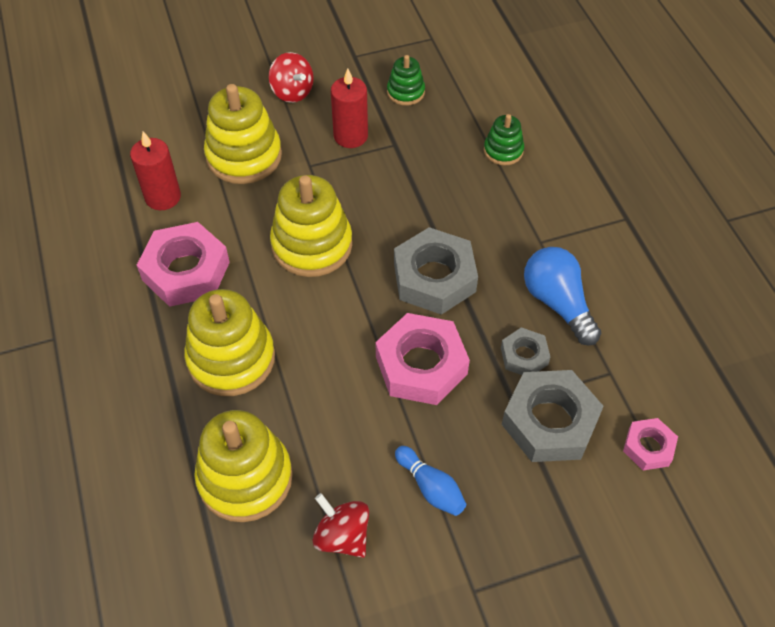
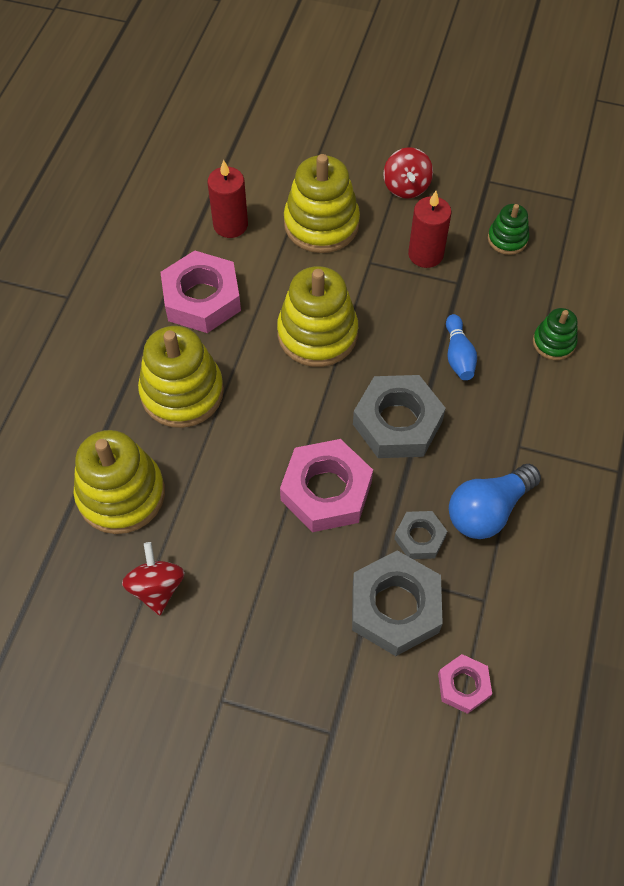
camera: 35 degrees right, 5 degrees up
(431, 487) = (254, 596): blue bowling pin -> blue bowling pin (458, 355)
(557, 303) = (488, 510): blue light bulb -> blue light bulb turned 135 degrees counterclockwise

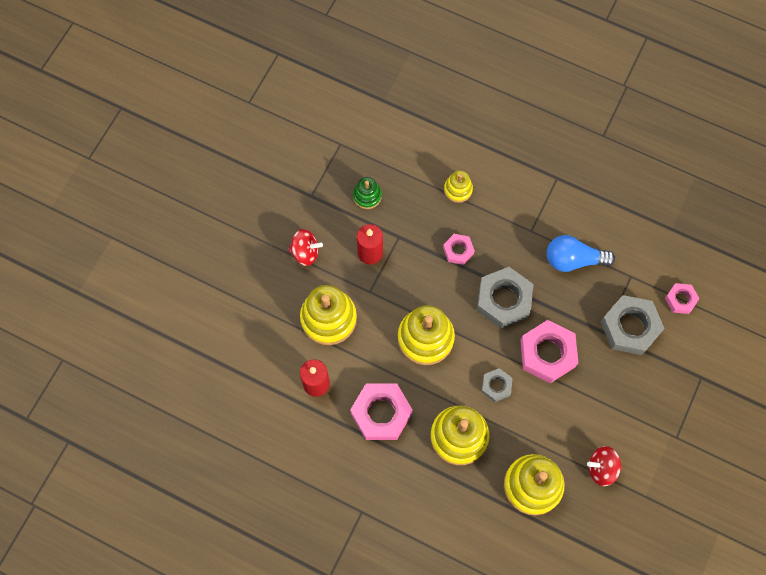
camera: 80 degrees left, 10 degrees up
(419, 538) = (587, 304): grey nut -> grey nut (496, 386)
(458, 355) = (458, 250): blue bowling pin -> pink nut
(488, 510) = (573, 260): blue light bulb -> blue light bulb turned 120 degrees clockwise
(553, 342) = (458, 189): green stacking toy -> yellow stacking toy

